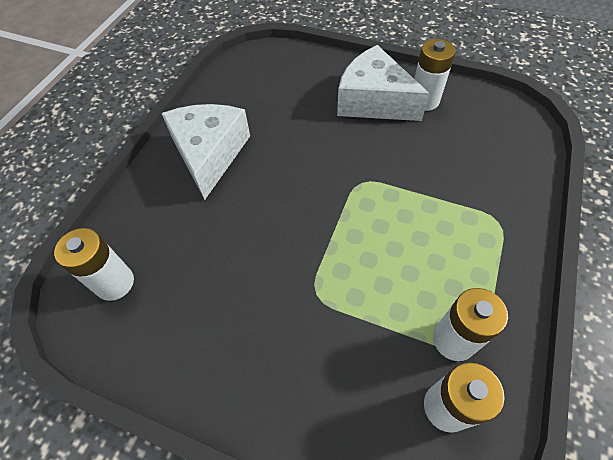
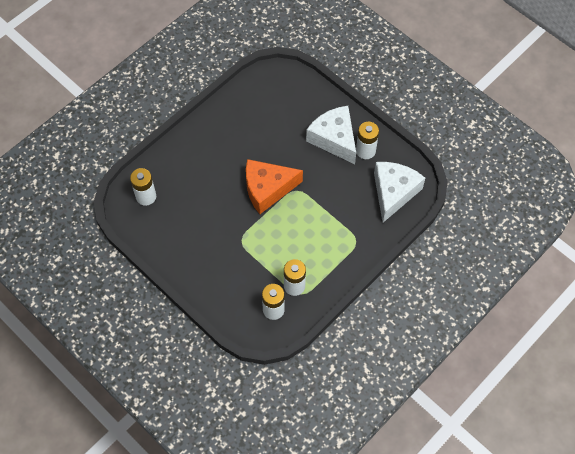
camera: 20 degrees right, 5 degrees up
(209, 154) = (219, 139): white cheese -> white cheese (393, 192)
(317, 196) = (267, 189): none -> orange cheese

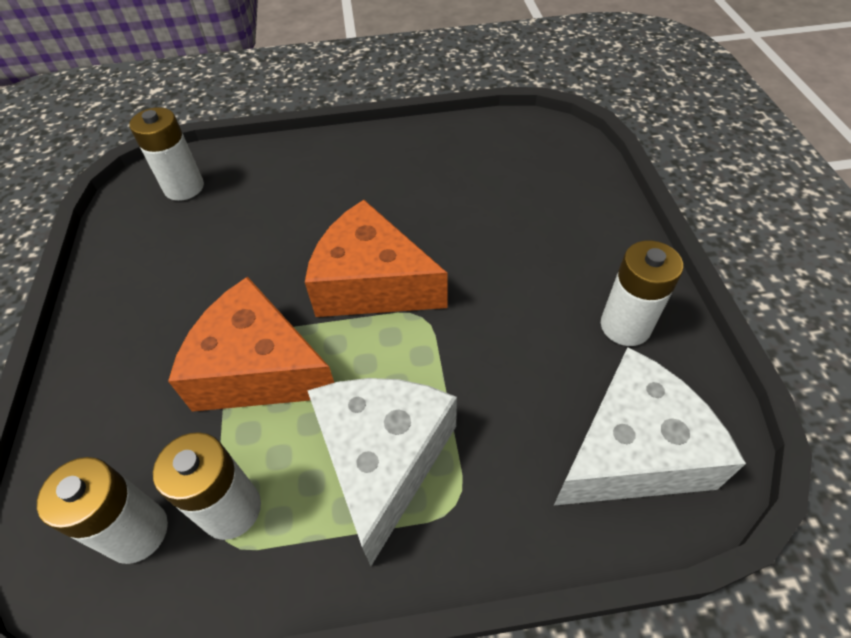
camera: 40 degrees right, 10 degrees down
(259, 244) = (259, 369): none -> orange cheese
(334, 139) = (573, 271): white cheese -> white cheese (383, 459)

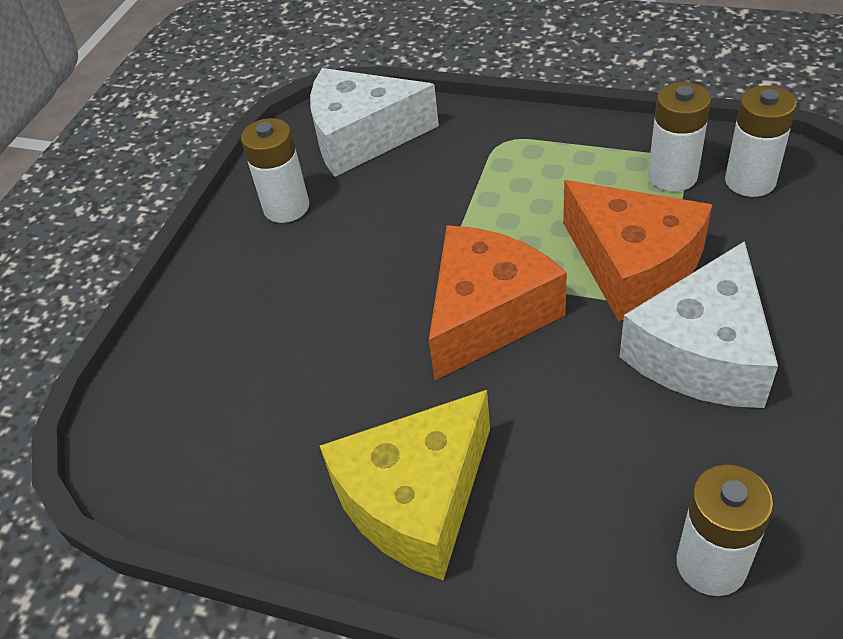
camera: 150 degrees left, 5 degrees down
(362, 164) = (416, 500): none -> yellow cheese
(372, 283) = (487, 314): orange cheese -> orange cheese turned 105 degrees counterclockwise
(383, 459) = (543, 175): white cheese -> white cheese (702, 352)

